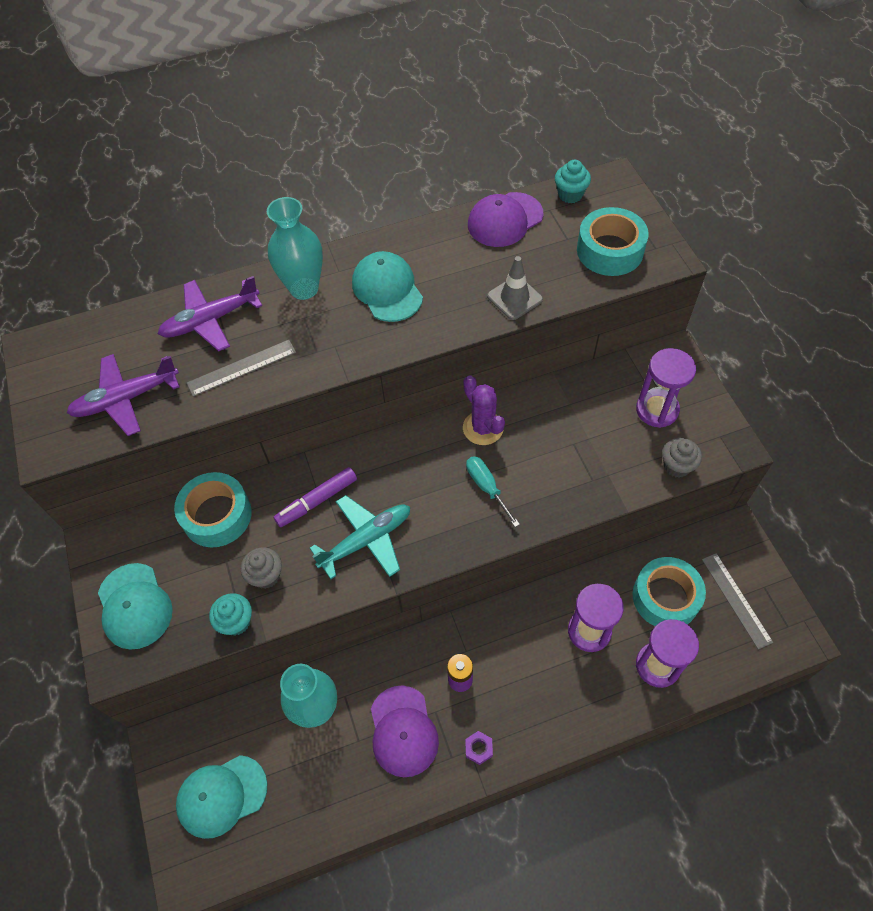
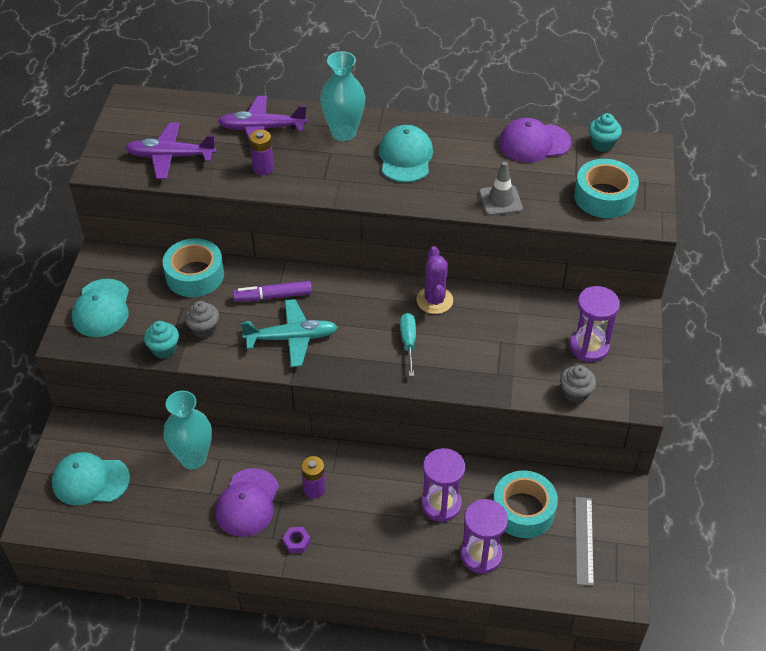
camera: 25 degrees right, 10 degrees down
(242, 367) = (263, 168): grey ruler -> purple battery

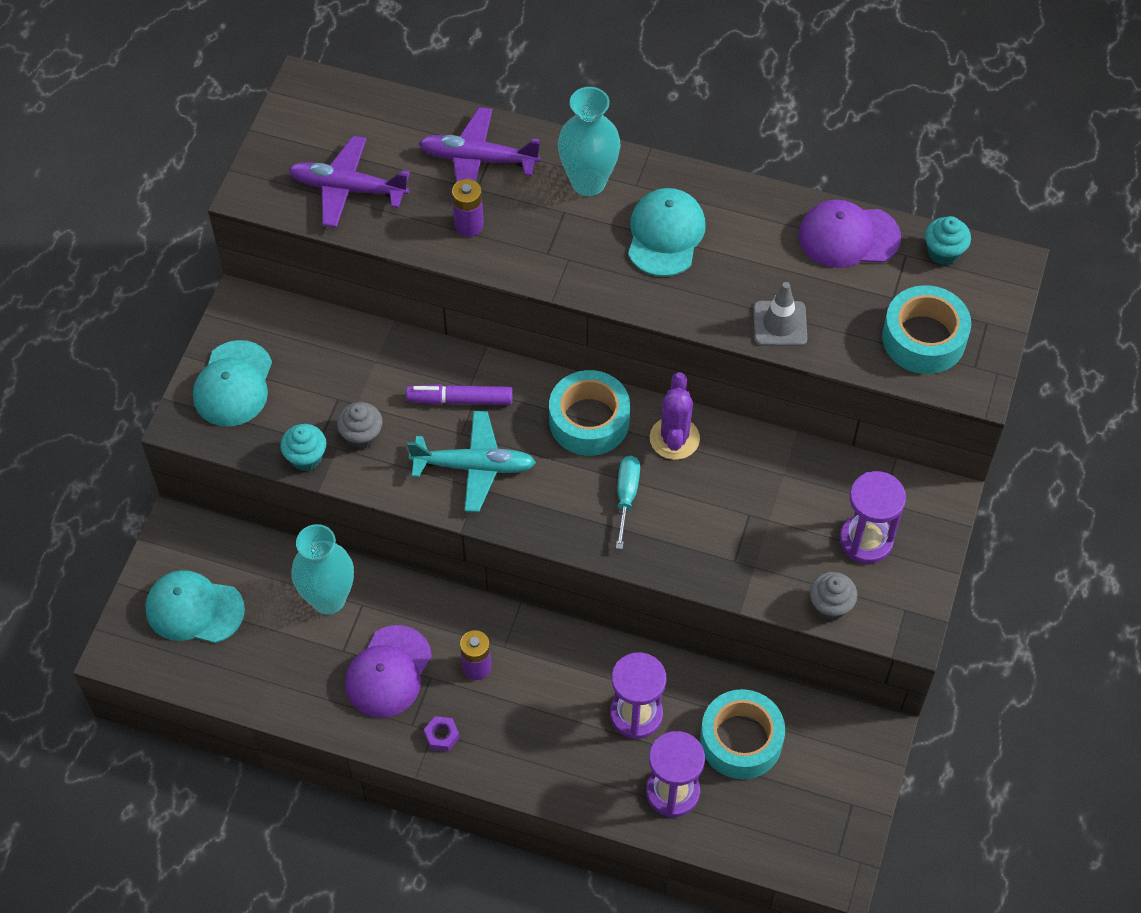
camera: 10 degrees right, 10 degrees up
(195, 275) = (362, 352): turquoise tape -> turquoise tape (589, 421)
(584, 540) = (810, 794): grey ruler -> none

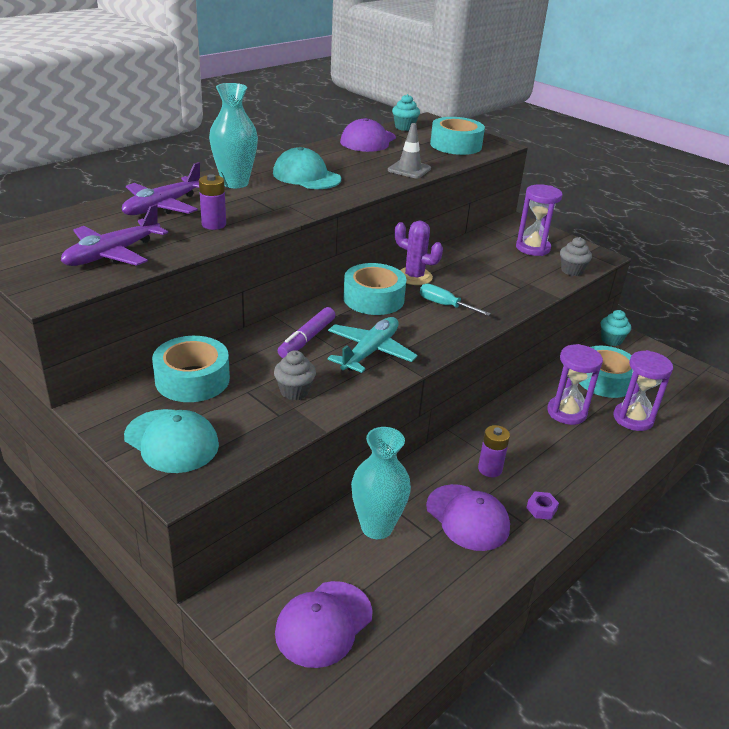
camera: 65 degrees left, 25 degrees down
(194, 609) = (324, 623): turquoise cap -> purple cap
(306, 457) = (288, 426): turquoise cupcake -> turquoise cupcake (611, 340)
(327, 346) = (192, 379): none -> turquoise tape

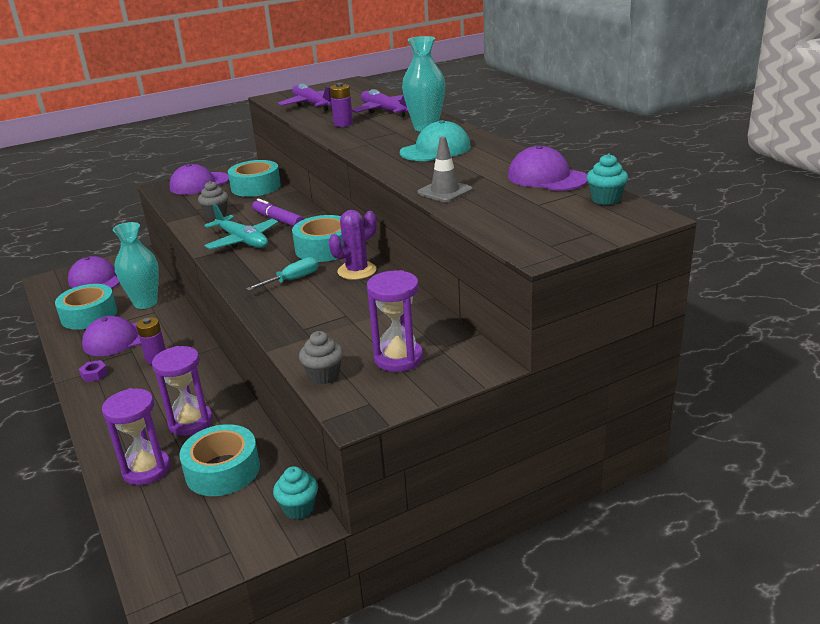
camera: 110 degrees right, 5 degrees down
(171, 441) = (199, 184): turquoise cap -> purple cap
(456, 145) = (532, 224): turquoise tape -> turquoise tape (89, 315)

